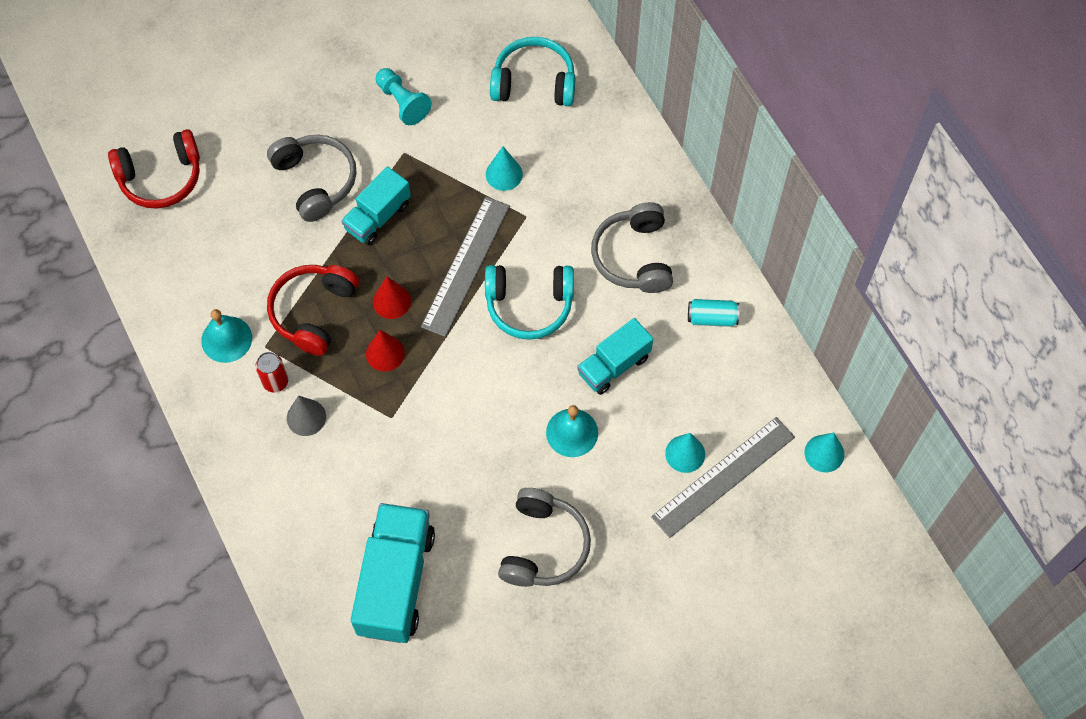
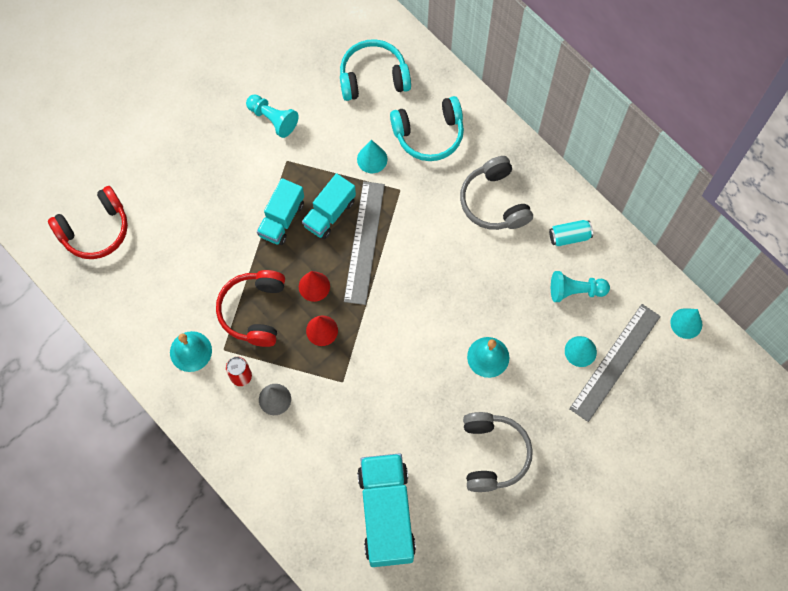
camera: 15 degrees left, 5 degrees up
(315, 181) = (222, 202): grey headphones -> none
(529, 305) = (424, 262): turquoise headphones -> turquoise headphones (429, 134)
(614, 365) = (504, 294): turquoise truck -> turquoise truck (329, 213)
(700, 382) = (575, 291): none -> turquoise pawn

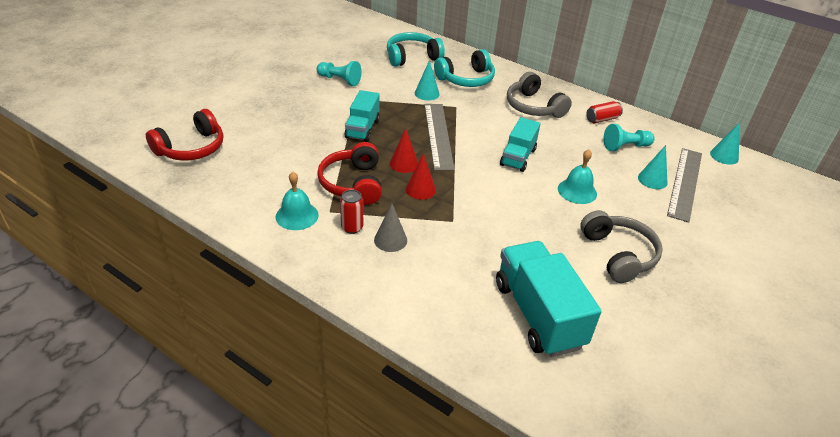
camera: 15 degrees left, 30 degrees down
(329, 213) = (402, 123): turquoise truck -> turquoise truck (518, 157)
(569, 236) = (602, 119): turquoise can -> red can

